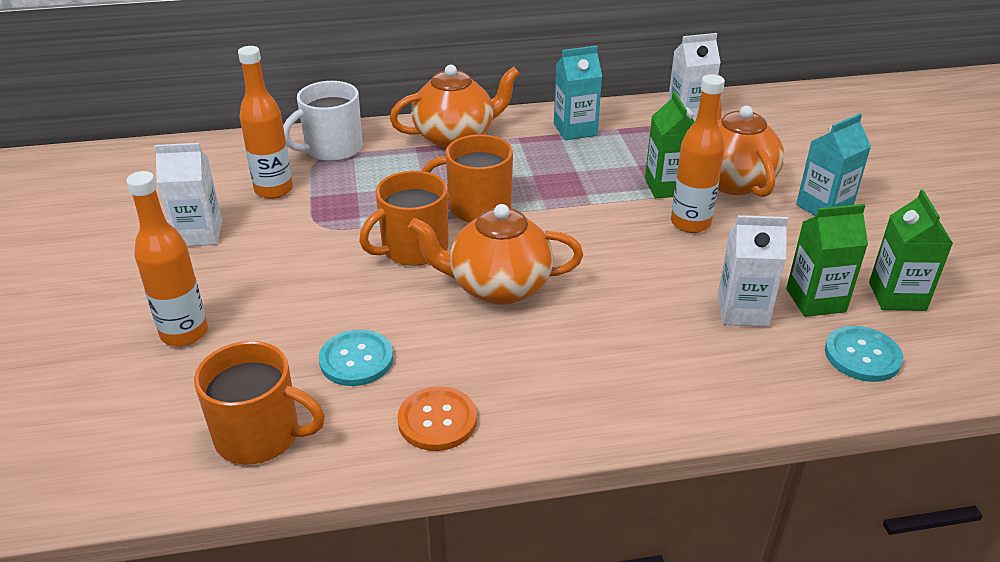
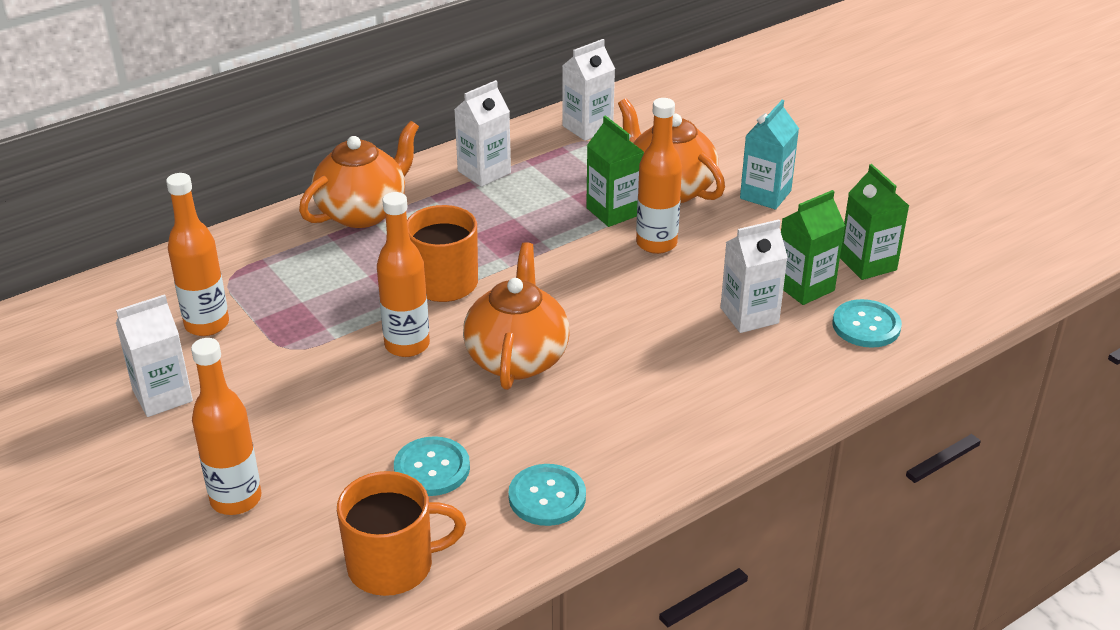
camera: 25 degrees left, 0 degrees up
(332, 149) = (236, 261): white mug -> none
(413, 249) = (407, 345): orange mug -> orange bottle
(437, 420) = (547, 497): orange button -> turquoise button
(498, 286) = (517, 358): orange teapot -> orange teapot turned 120 degrees clockwise
(575, 130) = (484, 172): turquoise carton -> white carton

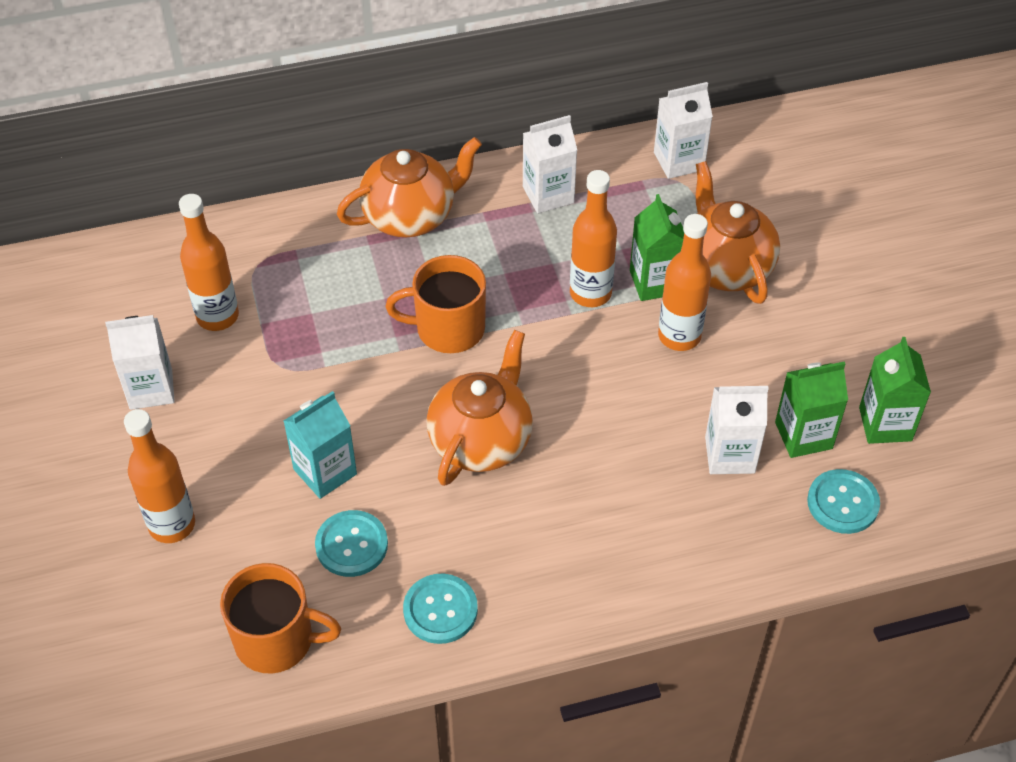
camera: 20 degrees right, 15 degrees up
(407, 345) = (386, 394): orange bottle -> orange bottle (590, 293)
(765, 195) = (822, 302): turquoise carton -> turquoise carton (325, 472)

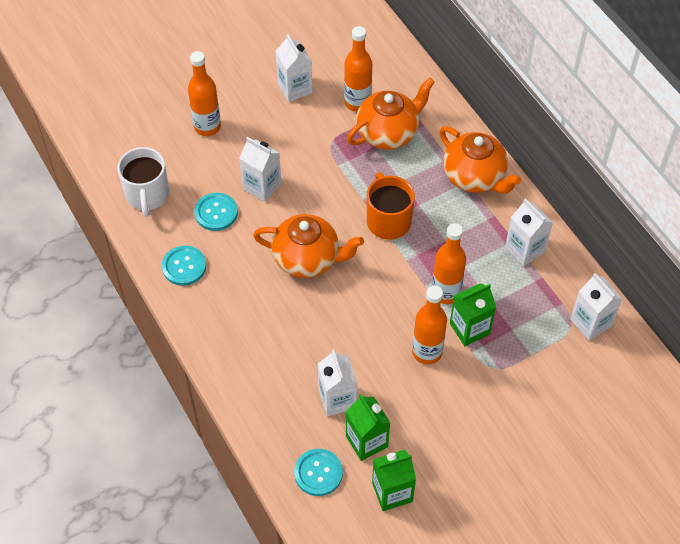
camera: 75 degrees right, 5 degrees up
(276, 640) = (147, 195): orange mug -> white mug
(325, 472) = (262, 186): turquoise carton -> white carton
(725, 267) = (499, 370): orange teapot -> orange teapot (388, 133)

